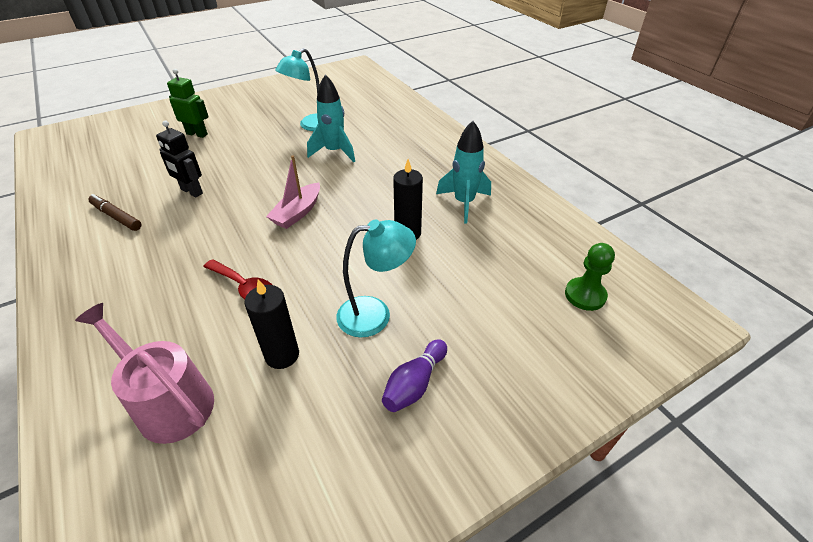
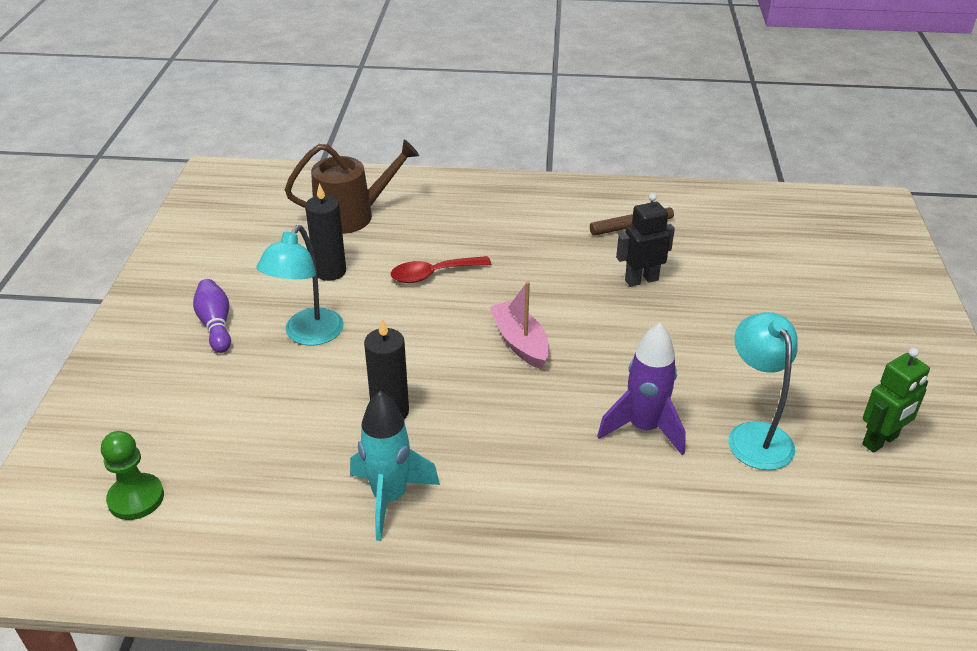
camera: 125 degrees right, 5 degrees down
(169, 402) = (352, 216): pink watering can -> brown watering can
(197, 134) = (803, 315): green robot -> green robot (880, 441)
(334, 152) = (643, 428): turquoise rocket -> purple rocket

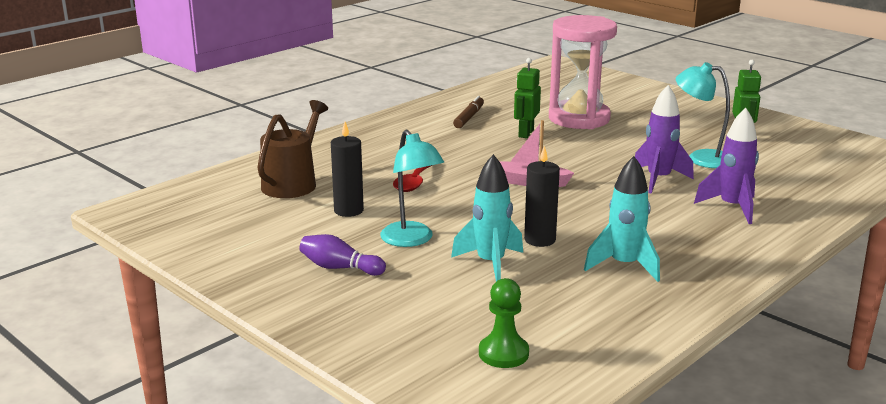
camera: 50 degrees left, 15 degrees down
(305, 405) = (490, 264): none -> turquoise rocket
(638, 522) = (732, 208): none -> purple rocket
(641, 280) = (525, 133): black robot -> green robot
(737, 294) = (579, 118): none -> pink hourglass

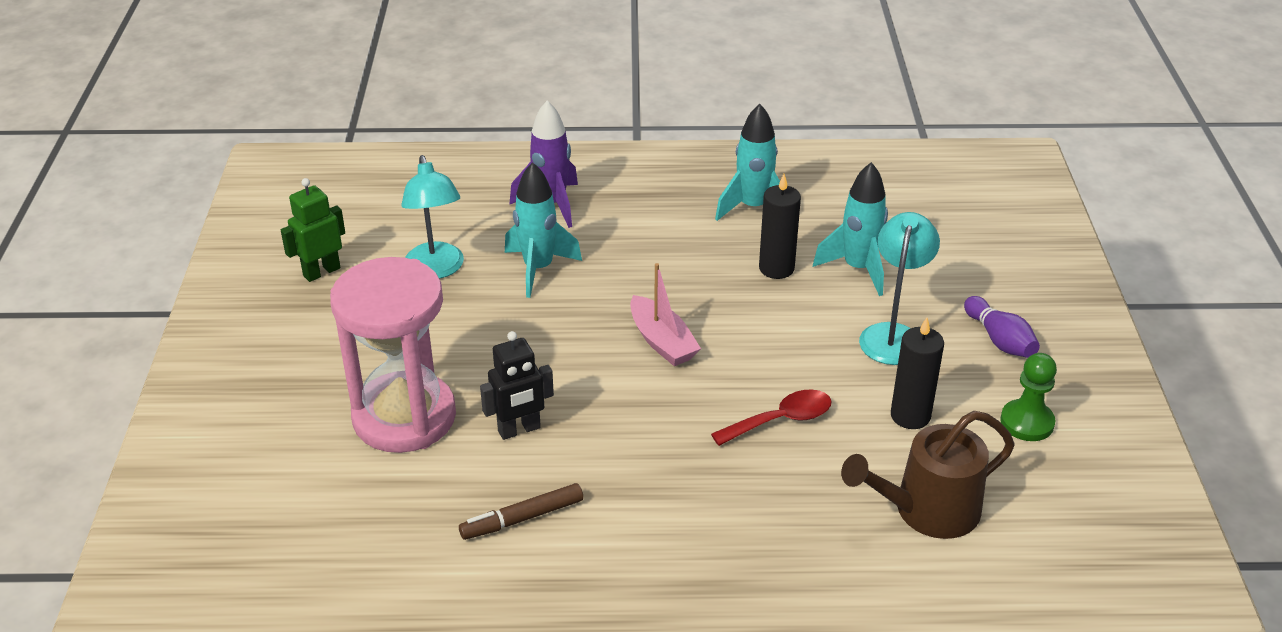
camera: 135 degrees left, 15 degrees up
(503, 353) = (955, 196): green pawn -> green pawn (1027, 422)
(525, 133) = (519, 430): green robot -> black robot
(658, 180) = (538, 269): purple rocket -> turquoise rocket

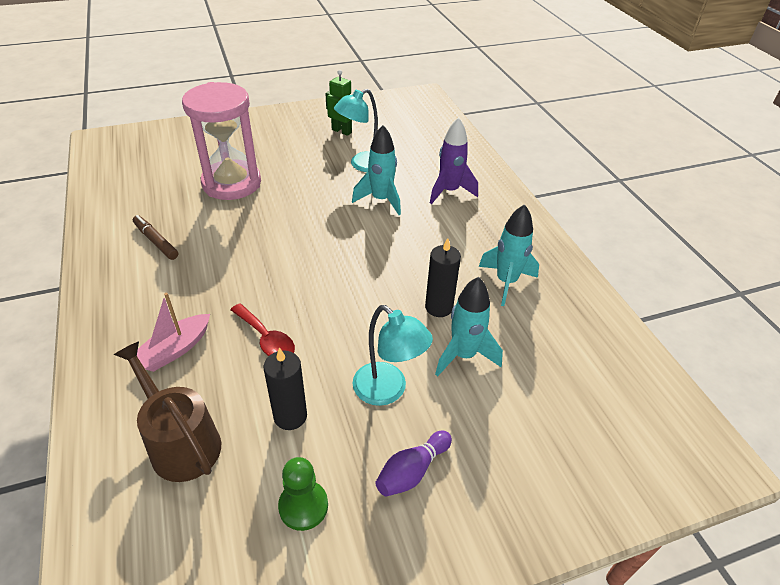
camera: 70 degrees right, 5 degrees up
(519, 430) = (230, 224): black robot -> none
(662, 341) = (331, 265): pink boat -> pink boat (175, 350)
(893, 335) = (388, 391): turquoise lamp -> turquoise lamp turned 45 degrees clockwise

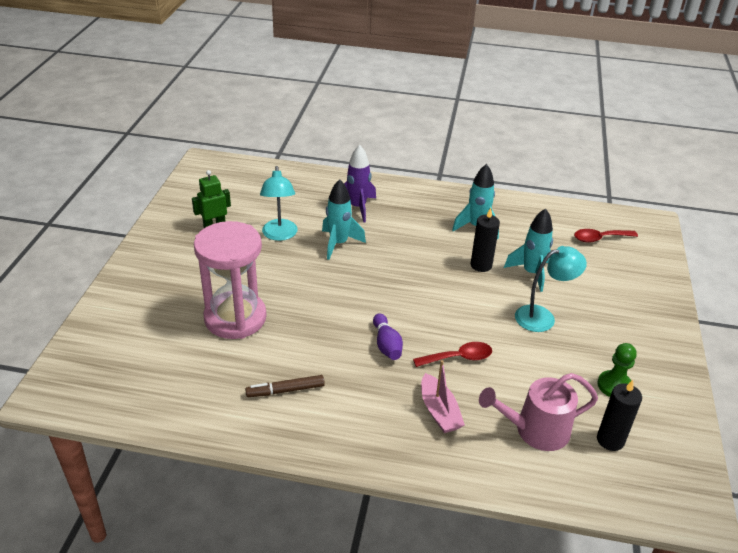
camera: 60 degrees left, 5 degrees down
(181, 442) = (535, 430): brown watering can -> pink watering can
(290, 416) = (540, 369): black candle -> black candle (610, 440)
(412, 471) = (609, 331): purple bowling pin -> purple bowling pin (386, 345)
(606, 405) = (600, 238): none -> red spoon

